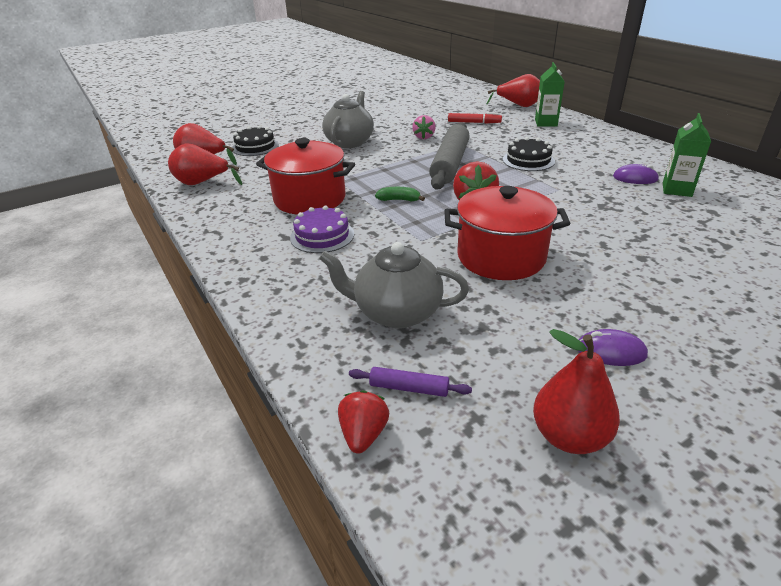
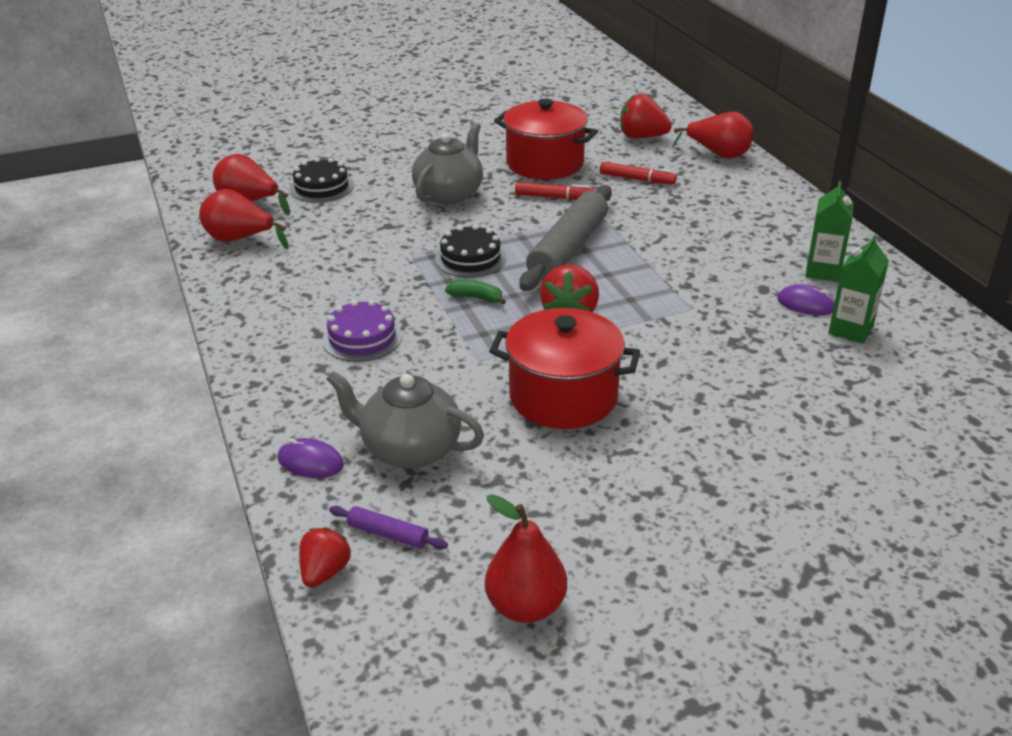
camera: 10 degrees right, 0 degrees up
(310, 199) = (365, 282): red pot -> red pot (544, 163)
(424, 137) = (554, 197): pink strawberry -> red marker
(463, 101) = (641, 137): none -> red strawberry
(528, 160) = (677, 256): black cake -> black cake (470, 258)
(546, 123) = (740, 192): green carton -> green carton (823, 271)
(610, 351) = (623, 528): purple mouse -> purple mouse (310, 462)

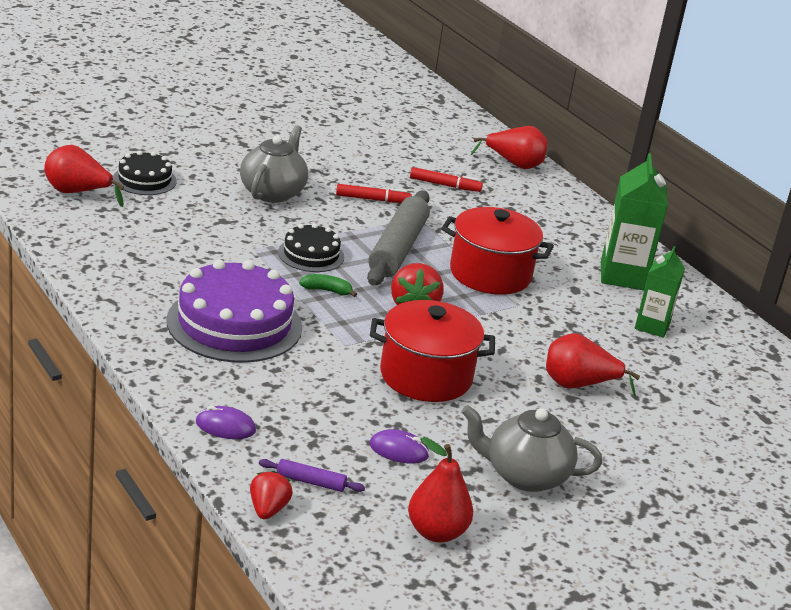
camera: 15 degrees left, 5 degrees down
(240, 239) = (83, 229): red pear -> red pear (578, 385)
(362, 338) = (234, 324): purple cake -> purple cake, size x1.86
(409, 449) = (307, 417): grey teapot -> grey teapot (524, 475)
(544, 163) = (355, 165): red pot -> red pot (490, 274)
(641, 137) = (440, 143): red strawberry -> none
(806, 304) = (613, 304): purple mouse -> purple mouse (399, 450)
(823, 271) = (622, 276): green carton -> green carton, size x1.56

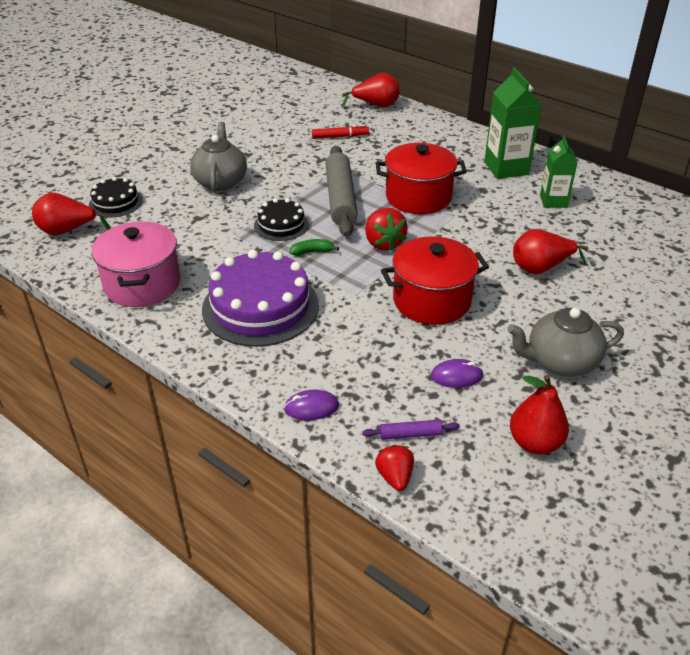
camera: 15 degrees left, 10 degrees up
(124, 265) = (142, 284): none -> pink pot
(372, 199) = (297, 164): red marker -> none

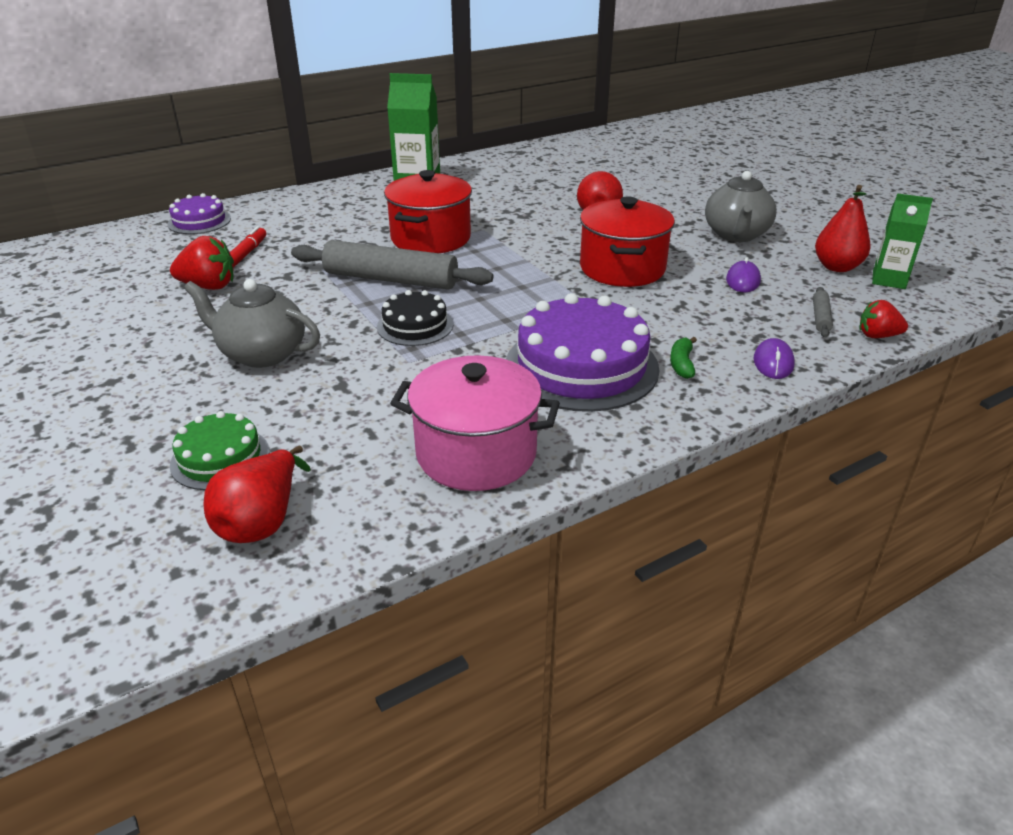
camera: 70 degrees left, 5 degrees down
(116, 202) = (220, 458): black cake -> green cake
(312, 252) = (490, 315): green banana -> green banana (682, 364)
(376, 106) = (199, 221): red pear -> purple cake
(383, 243) = (504, 272): red strawberry -> red strawberry (209, 286)
(410, 434) = (820, 317): purple rolling pin -> grey rolling pin
(553, 201) = (496, 184): green carton -> green carton (888, 280)

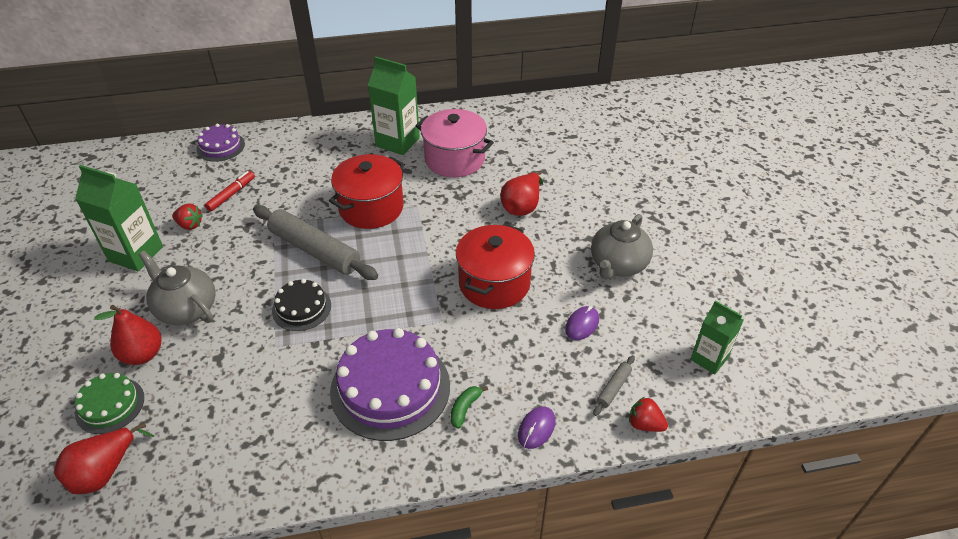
camera: 20 degrees right, 10 degrees up
(151, 321) = (136, 254): none -> green carton
(209, 286) = (190, 225): red strawberry -> red strawberry, size x0.66
(476, 453) = (264, 455): pink pot -> pink pot (454, 159)
(837, 267) = (675, 329): red pear -> red pear (143, 354)

